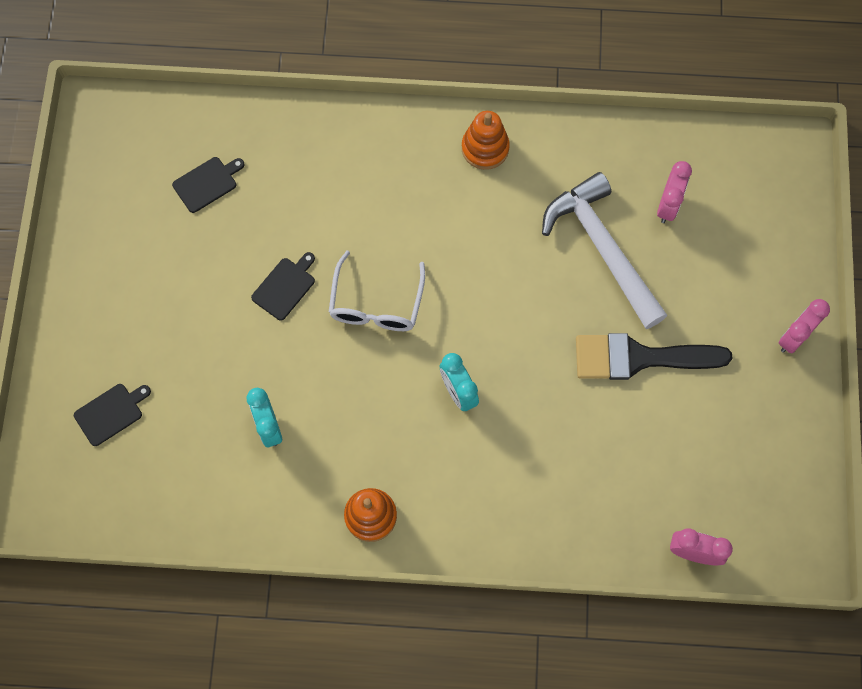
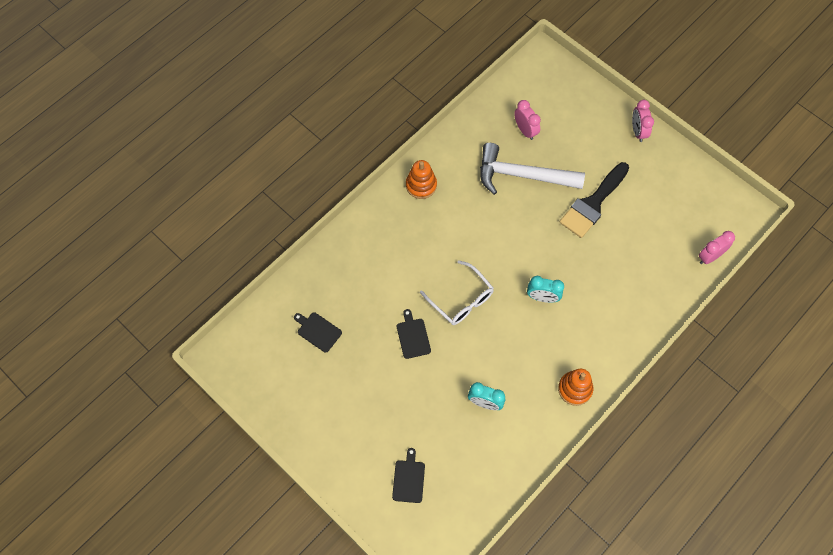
camera: 50 degrees left, 5 degrees down
(207, 183) = (318, 331): black cutting board -> black cutting board turned 60 degrees counterclockwise

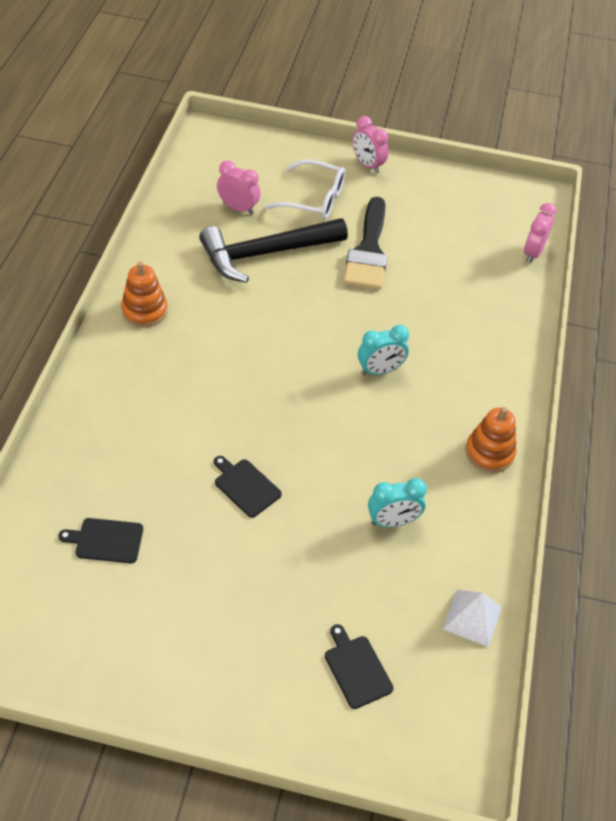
camera: 35 degrees left, 15 degrees down
(461, 299) = (281, 415): white glasses -> white glasses (314, 199)
(492, 486) = (472, 617): none -> white pyramid
(522, 175) = (266, 253): white hammer -> black hammer

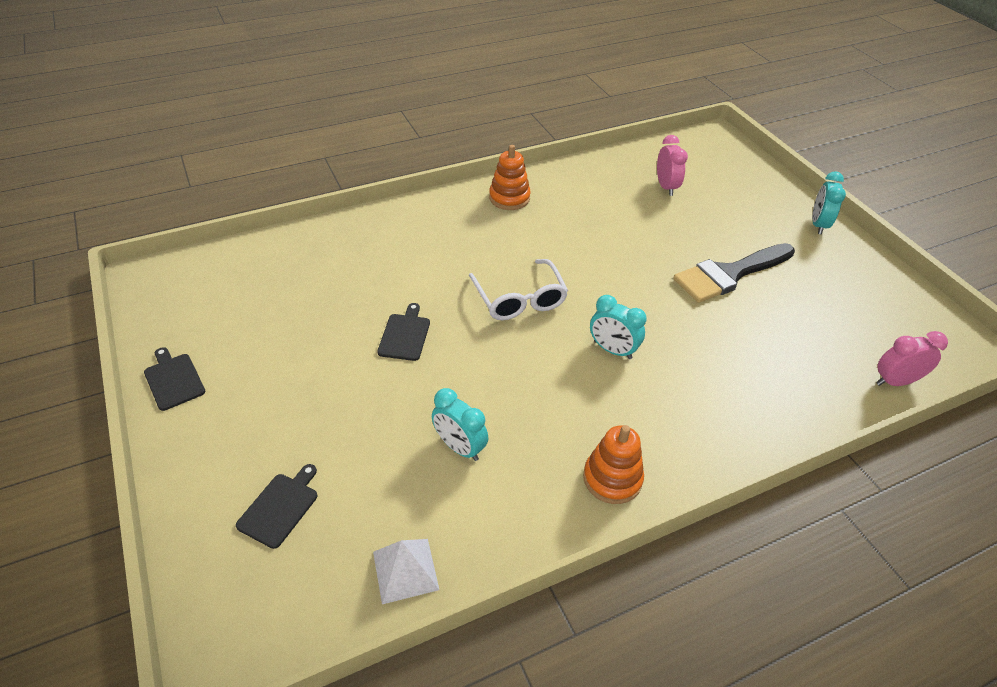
camera: 55 degrees right, 5 degrees down
(106, 540) = (286, 291): black cutting board -> black cutting board (173, 379)
(266, 253) = (643, 223): black hammer -> none
(314, 199) = (735, 217): white glasses -> white glasses (519, 299)
(367, 165) = (818, 225): pink clock -> turquoise clock

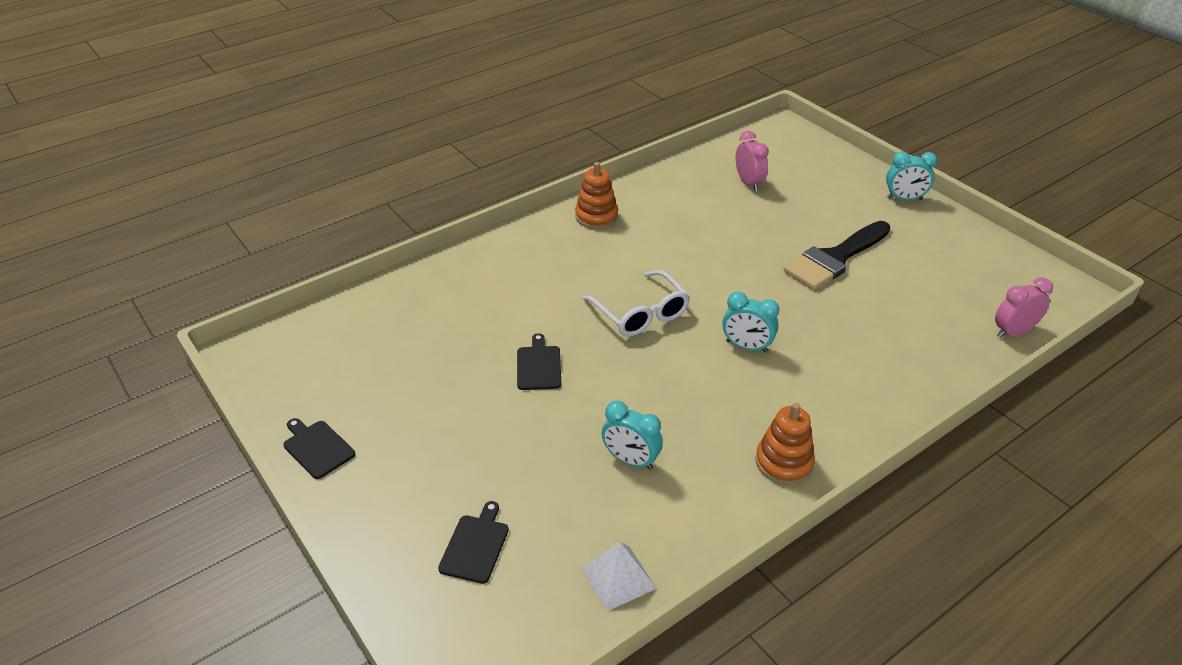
camera: 10 degrees left, 5 degrees down
(818, 225) = (904, 199): turquoise clock -> turquoise clock turned 90 degrees counterclockwise

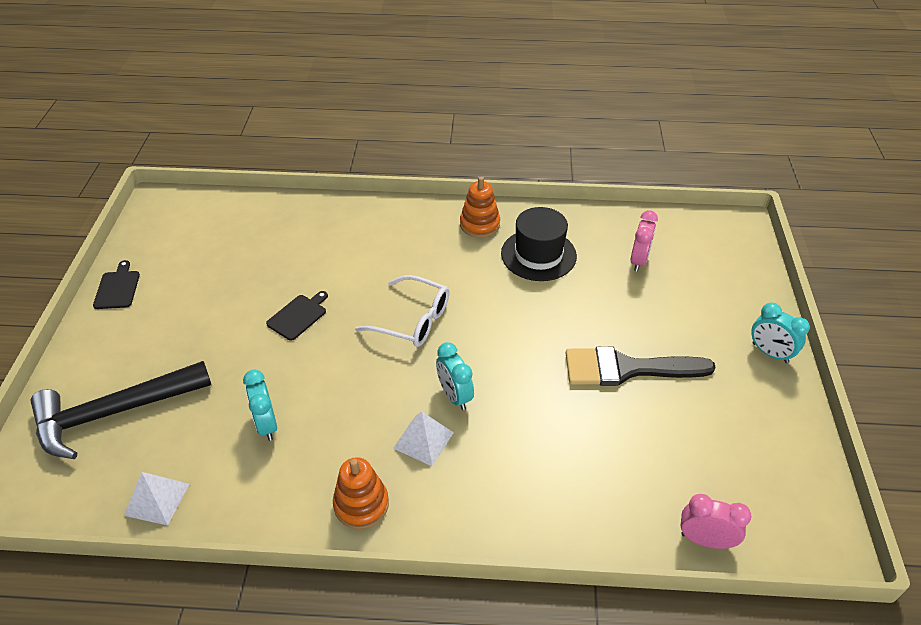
camera: 40 degrees right, 5 degrees up
(475, 546) = (114, 413): black cutting board -> black hammer
(641, 313) = (413, 320): white glasses -> white glasses turned 75 degrees counterclockwise
(672, 215) = (538, 255): none -> black hat
(766, 390) = (423, 440): none -> white pyramid

